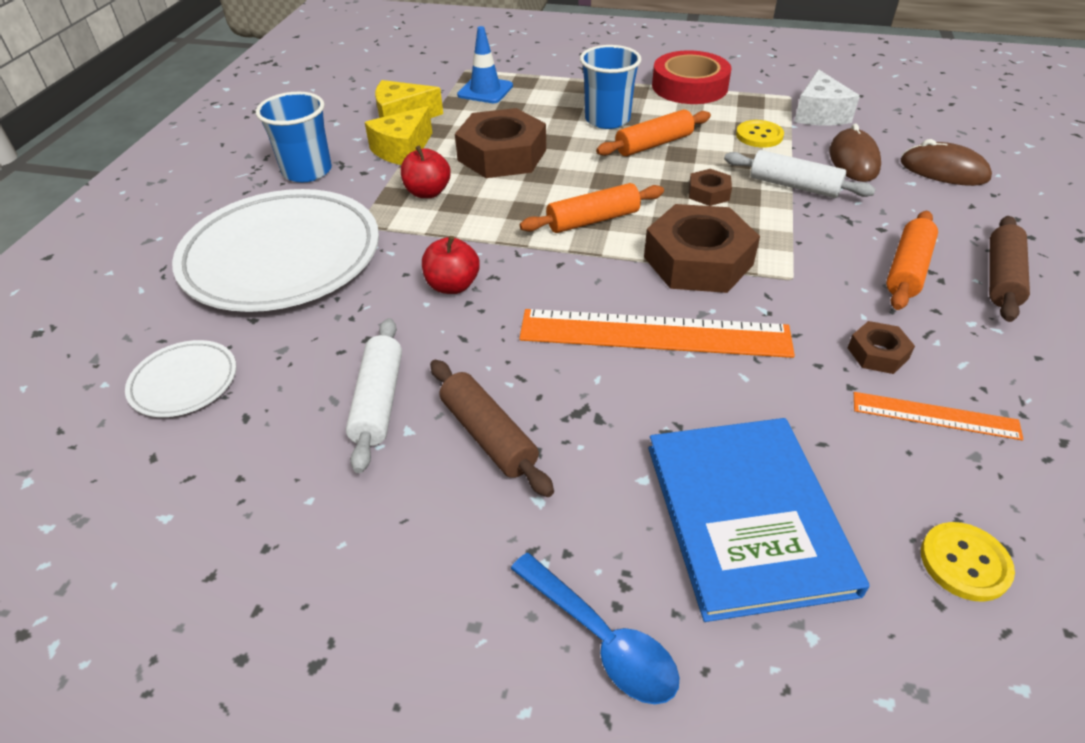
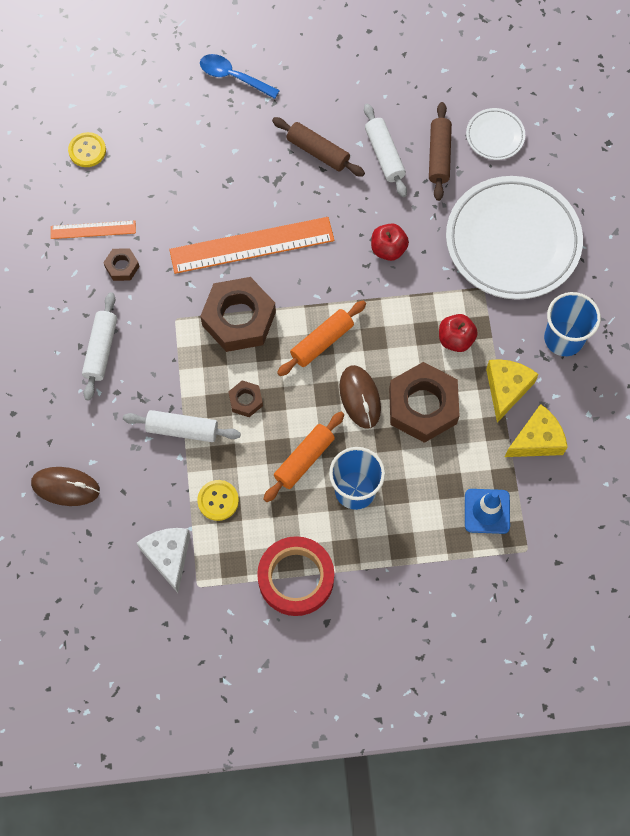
camera: 160 degrees right, 25 degrees up
(747, 516) = (183, 145): blue book -> none
(853, 160) = (137, 482): brown mouse -> brown mouse (360, 397)
(907, 270) = (101, 349): orange rolling pin -> white rolling pin
(1001, 278) = (41, 359): brown rolling pin -> brown rolling pin (439, 156)

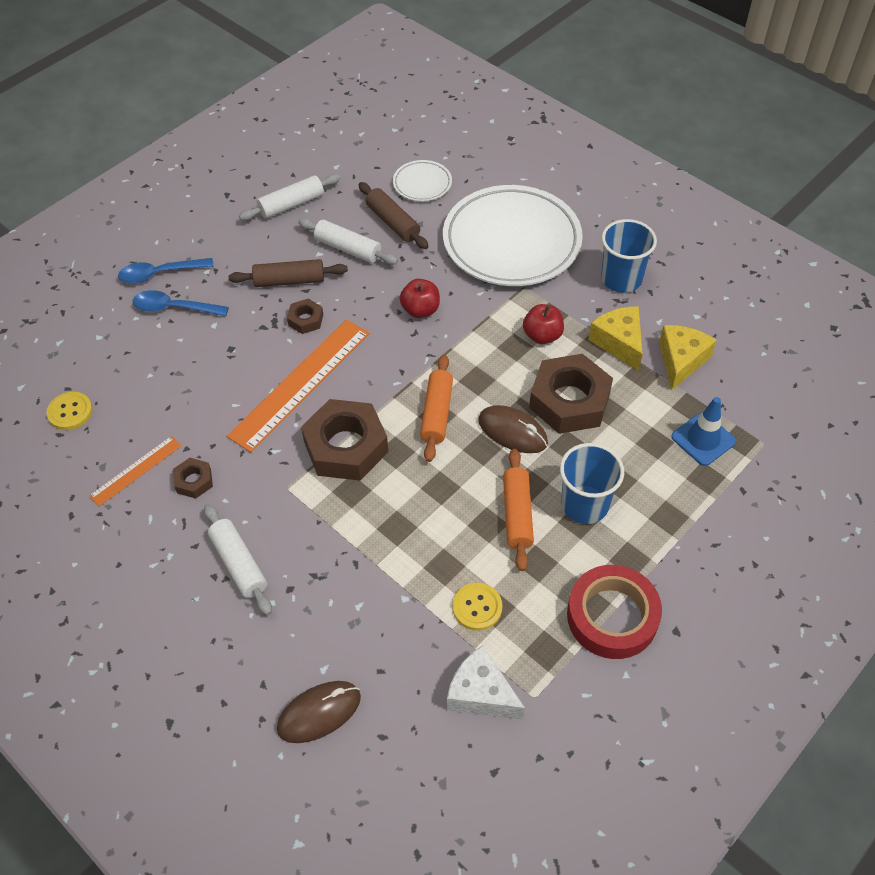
camera: 40 degrees left, 15 degrees down
(182, 429) = (384, 573): white rolling pin -> white rolling pin (291, 204)
(219, 115) = (174, 308): none -> blue spoon
(245, 400) = (417, 506): brown nut -> brown nut (305, 320)

